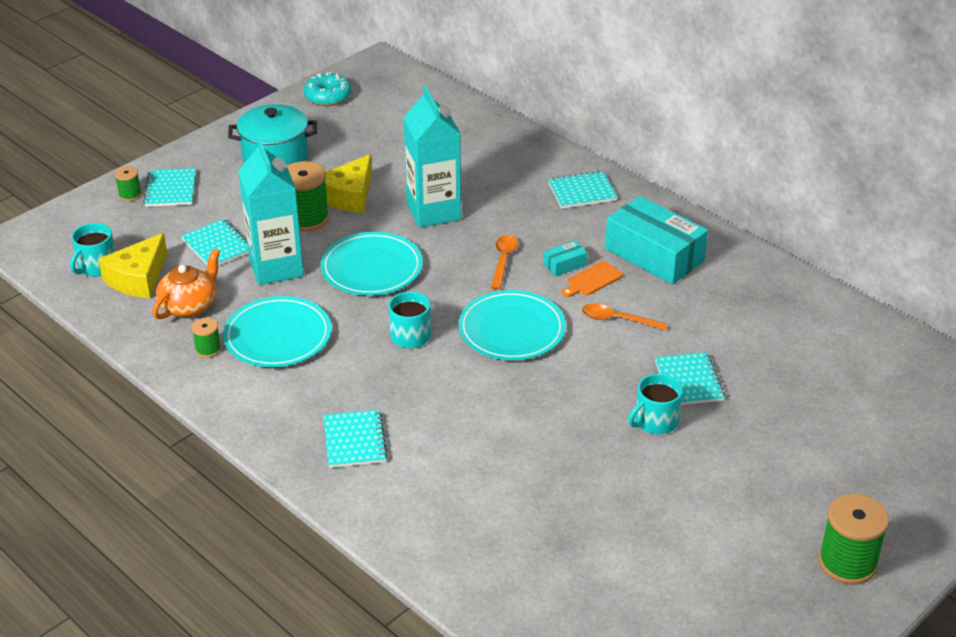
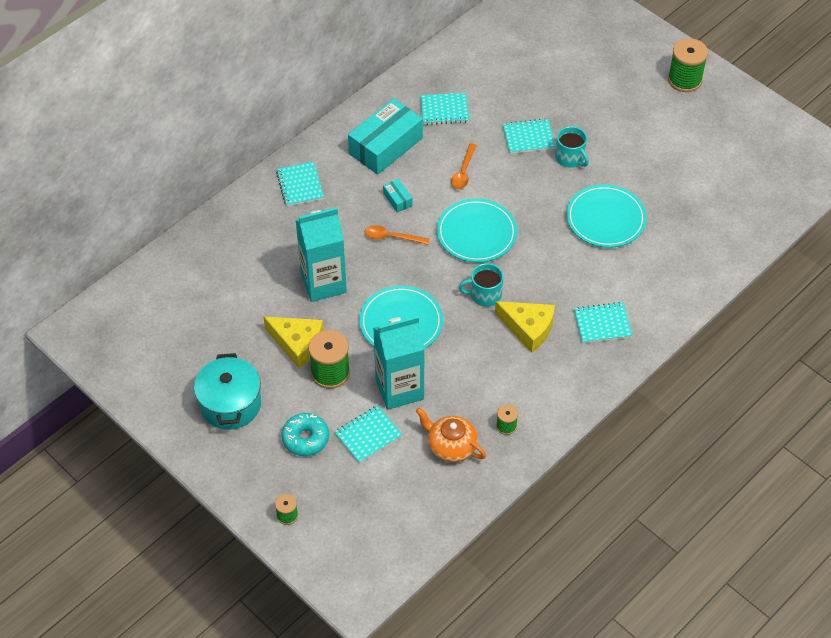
camera: 90 degrees left, 15 degrees up
(96, 266) = (397, 524): turquoise mug -> none
(138, 278) = (414, 489): yellow cheese -> yellow cheese (528, 328)
(170, 189) = (280, 483): turquoise notebook -> turquoise notebook (444, 110)
(278, 336) = (488, 380): turquoise plate -> turquoise plate (605, 219)
(328, 97) = (129, 370): turquoise donut -> turquoise donut (305, 438)
(592, 280) = (416, 184): orange cutting board -> none

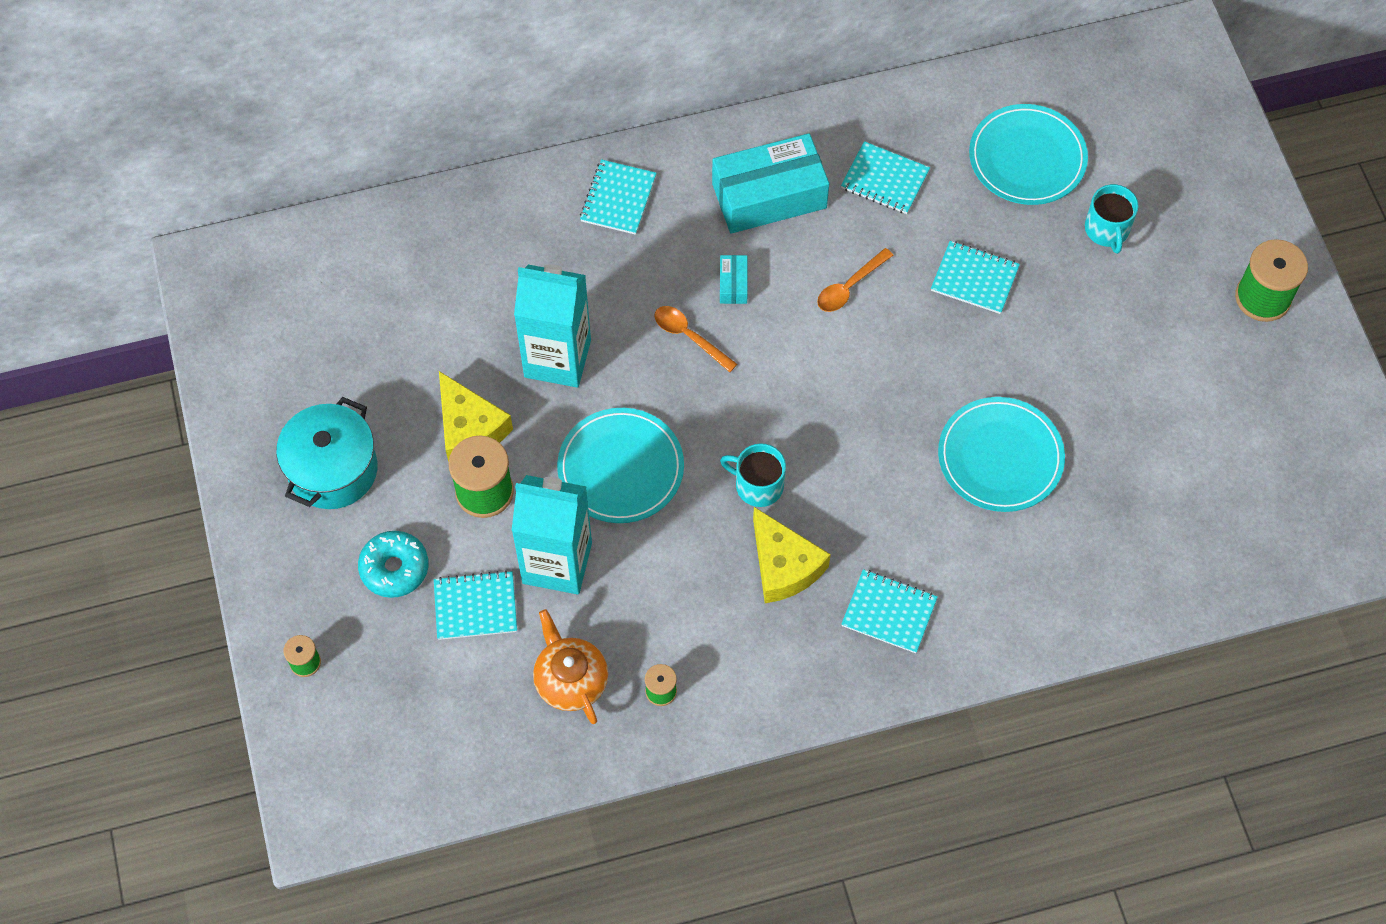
camera: 30 degrees right, 10 degrees up
(476, 233) = (806, 388): turquoise plate -> turquoise plate (1027, 158)
(570, 158) = (1012, 339): turquoise mug -> turquoise mug (1107, 230)

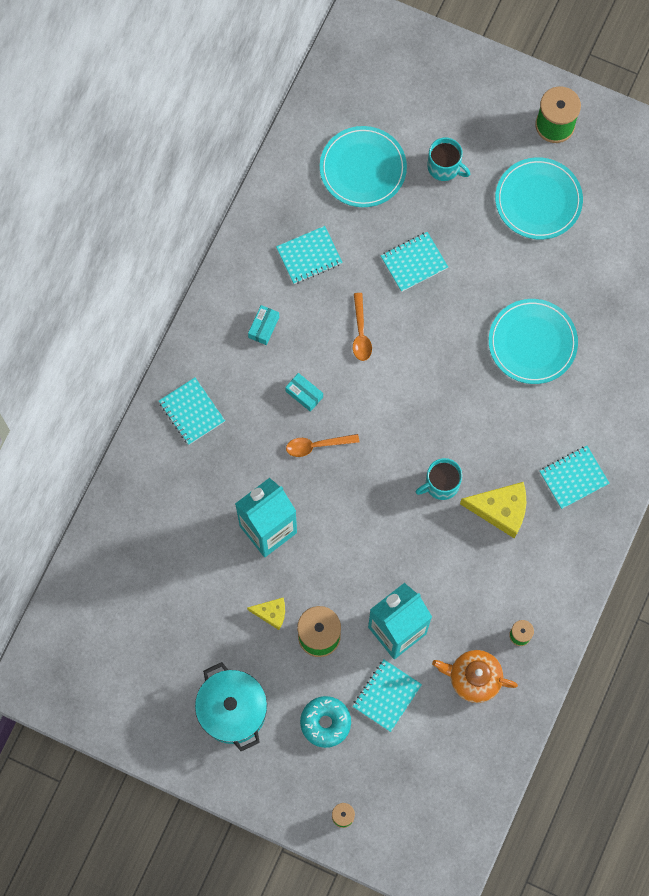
camera: 50 degrees left, 10 degrees up
(469, 428) = (271, 613): yellow cheese -> yellow cheese, size x0.58
(620, 468) = (368, 549): turquoise plate -> turquoise plate (538, 200)
(769, 196) = (263, 327): turquoise box -> turquoise box, size x0.43

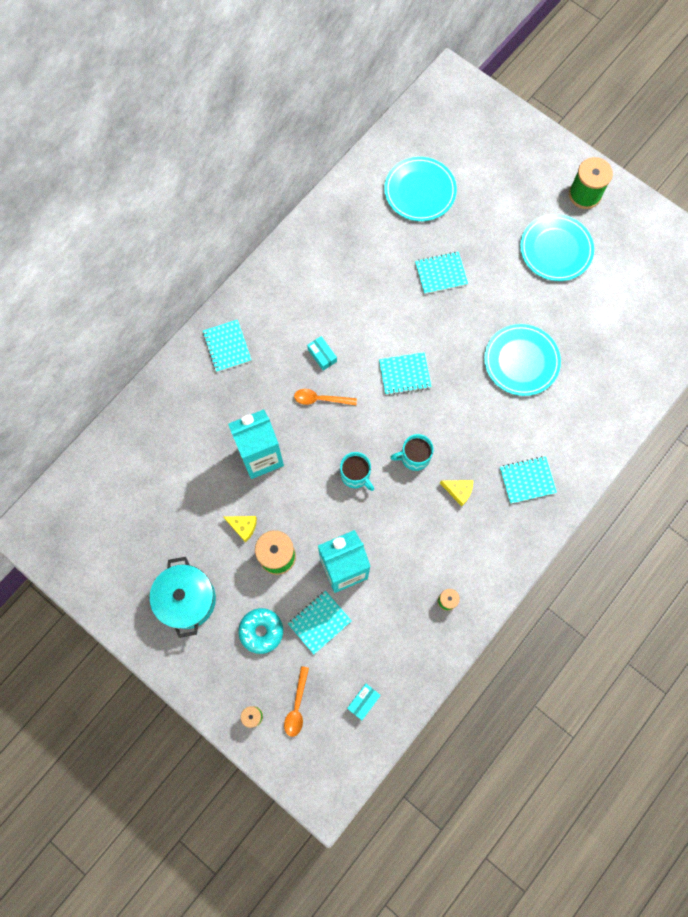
camera: 15 degrees right, 0 degrees up
(263, 327) = (305, 294): turquoise box -> turquoise box (363, 701)
(309, 256) = (357, 248): turquoise notebook -> turquoise notebook (404, 374)
(360, 333) = (382, 318): orange spoon -> orange spoon (297, 706)
(444, 167) = (486, 205): turquoise mug -> turquoise mug (355, 475)
(473, 678) = (397, 627): orange teapot -> none
(500, 510) = (458, 491): yellow cheese -> yellow cheese, size x0.58

